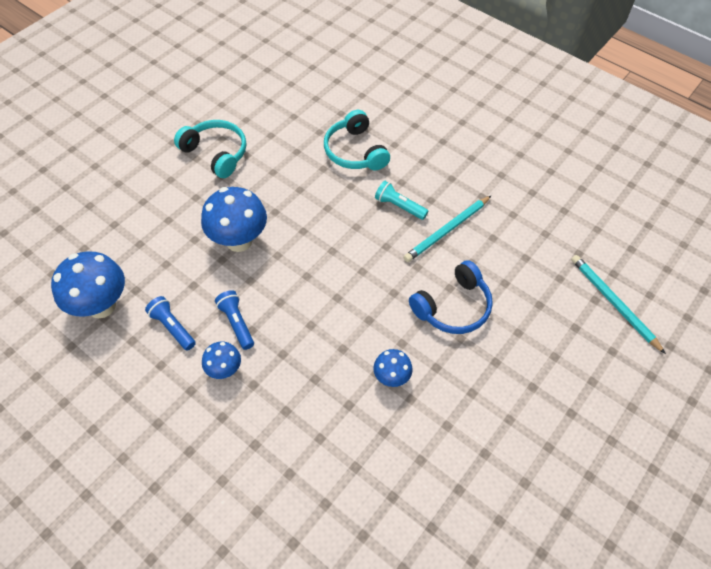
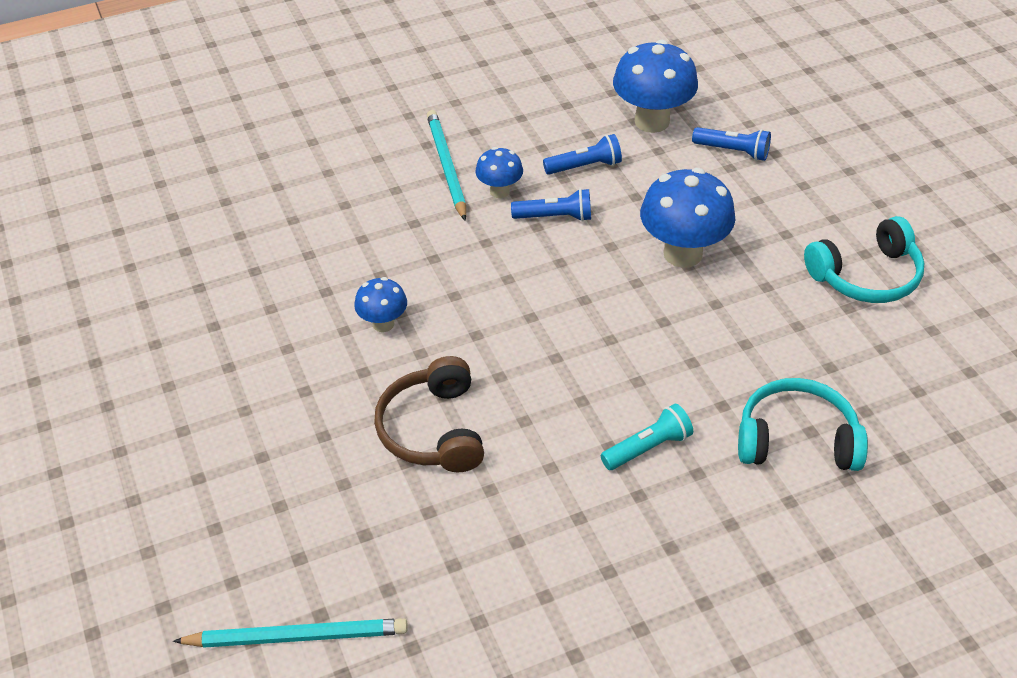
camera: 120 degrees right, 10 degrees down
(120, 247) = (733, 151): none -> blue flashlight
(447, 230) = (566, 487): turquoise pencil -> turquoise pencil (446, 166)
(453, 307) = (433, 429): blue headphones -> brown headphones

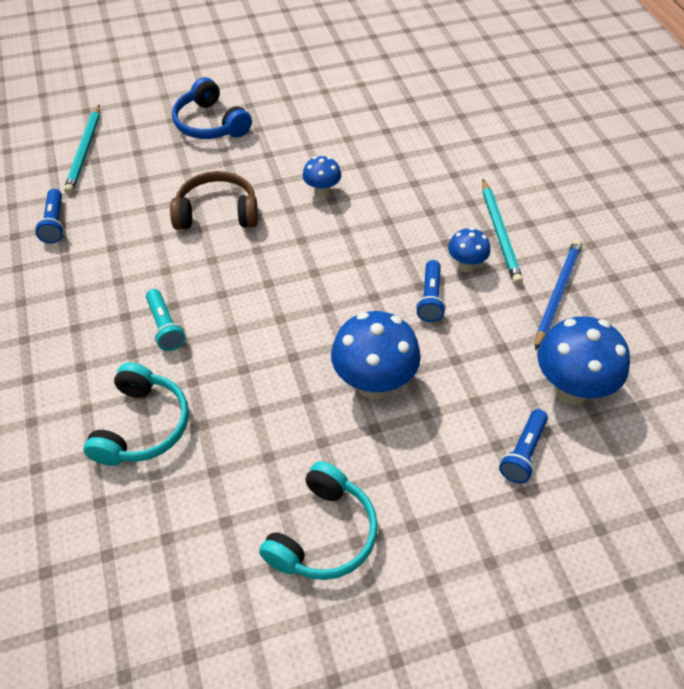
camera: 95 degrees right, 5 degrees up
(229, 472) = (210, 124): none -> blue headphones
(446, 166) = (500, 233): turquoise pencil -> turquoise pencil turned 90 degrees clockwise
(531, 127) = (557, 293): none -> blue pencil
(584, 166) = (499, 327): blue flashlight -> blue flashlight (54, 223)
(866, 276) = (323, 534): turquoise headphones -> turquoise headphones turned 135 degrees counterclockwise

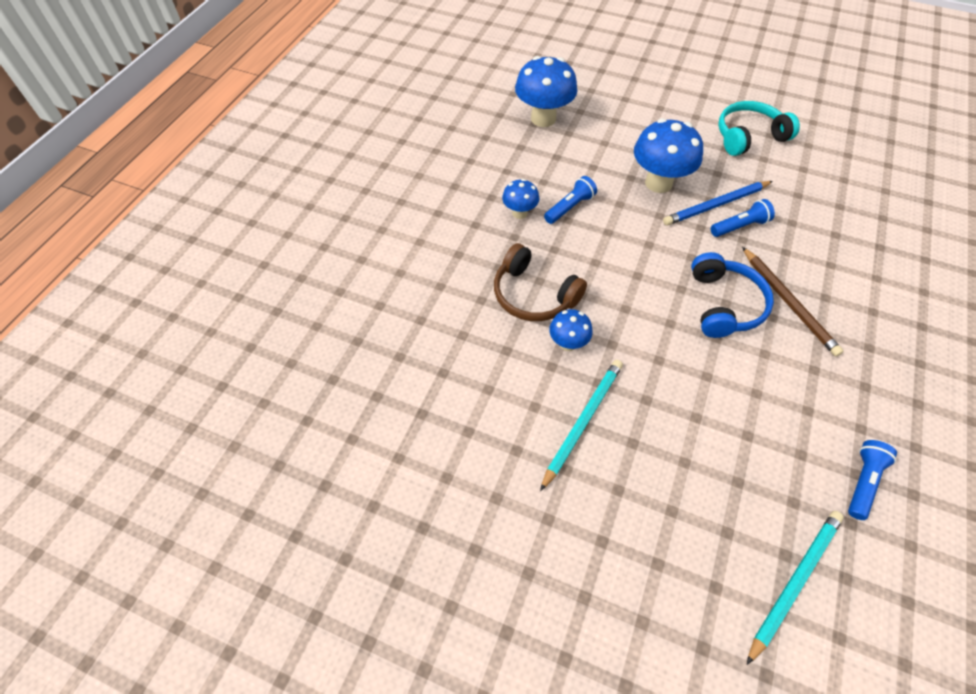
camera: 140 degrees left, 5 degrees up
(142, 426) = (837, 244): turquoise headphones -> none
(165, 327) = (788, 303): turquoise flashlight -> brown pencil
(210, 124) = (614, 518): blue headphones -> blue headphones (724, 304)
(217, 213) = (683, 384): brown headphones -> brown headphones (534, 295)
(500, 233) = (468, 218): turquoise pencil -> turquoise pencil (582, 421)
(523, 453) = (604, 110): blue flashlight -> blue flashlight (739, 226)
(557, 293) = (483, 162): blue pencil -> blue pencil (716, 205)

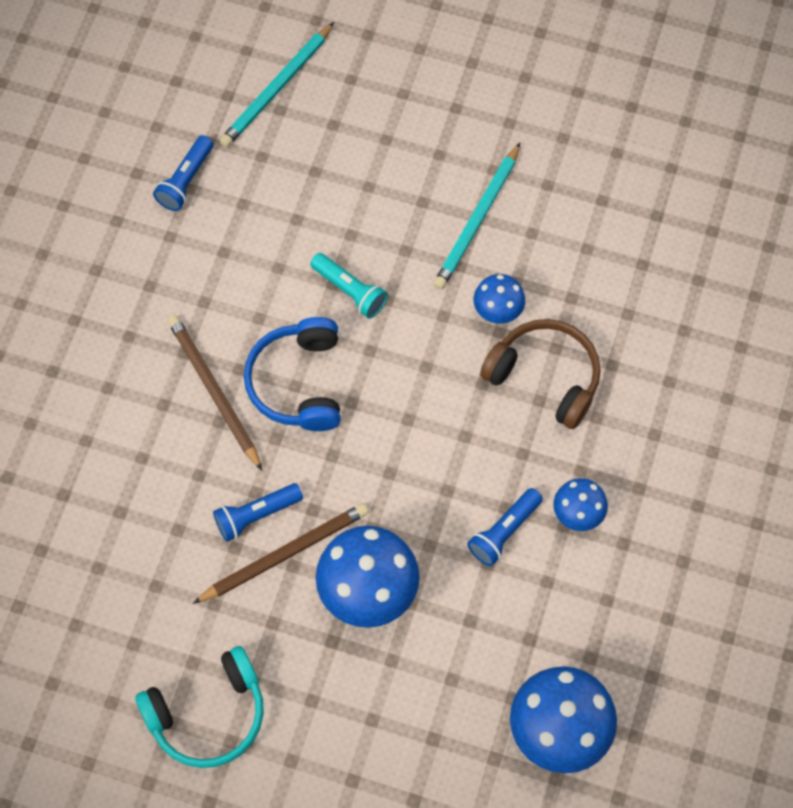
camera: 175 degrees right, 10 degrees up
(691, 369) = (350, 291): none -> turquoise flashlight
(716, 205) = (285, 554): blue pencil -> brown pencil

